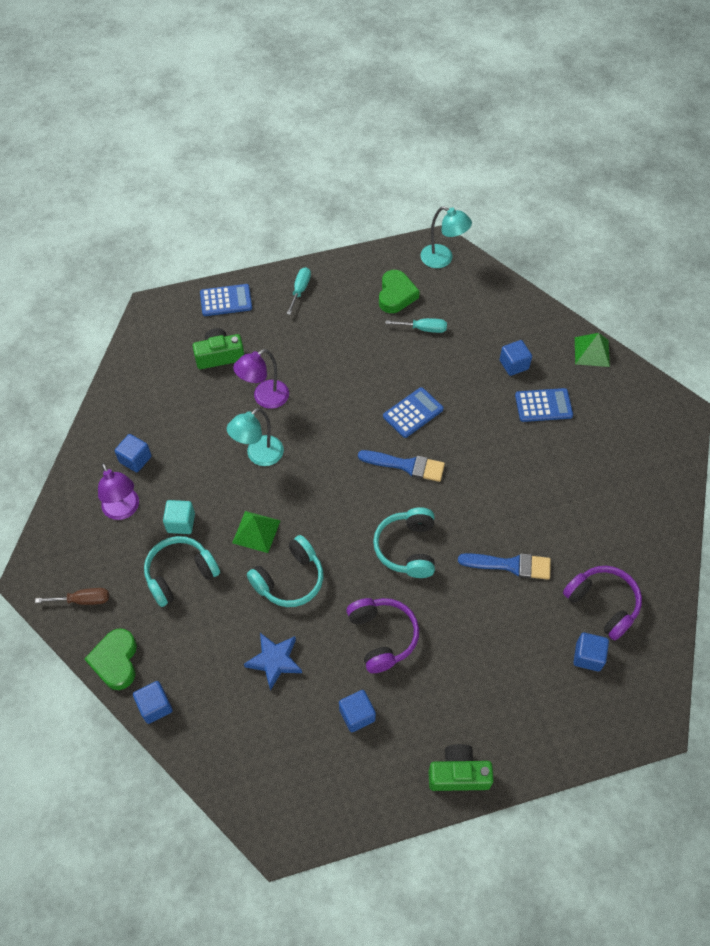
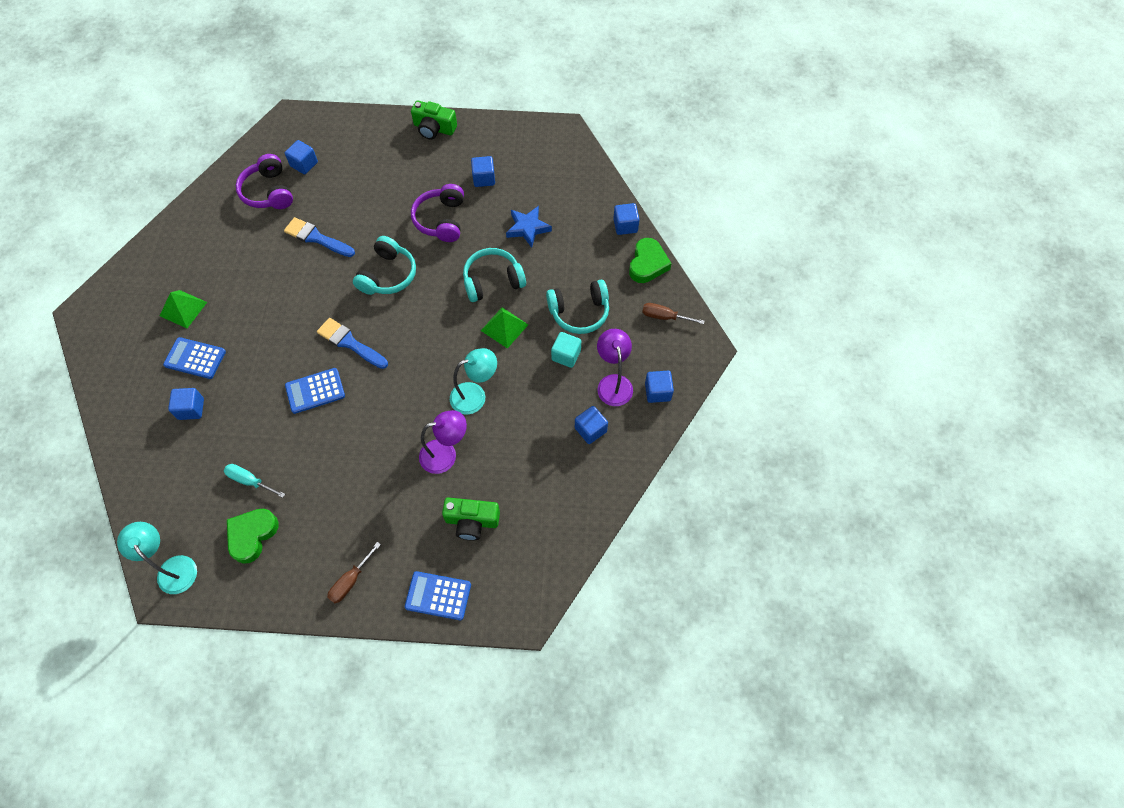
camera: 160 degrees left, 5 degrees up
(75, 516) = (657, 392): none -> blue cube
(300, 290) = (350, 581): turquoise screwdriver -> brown screwdriver
(592, 351) = (109, 397): green pyramid -> green pyramid (183, 309)

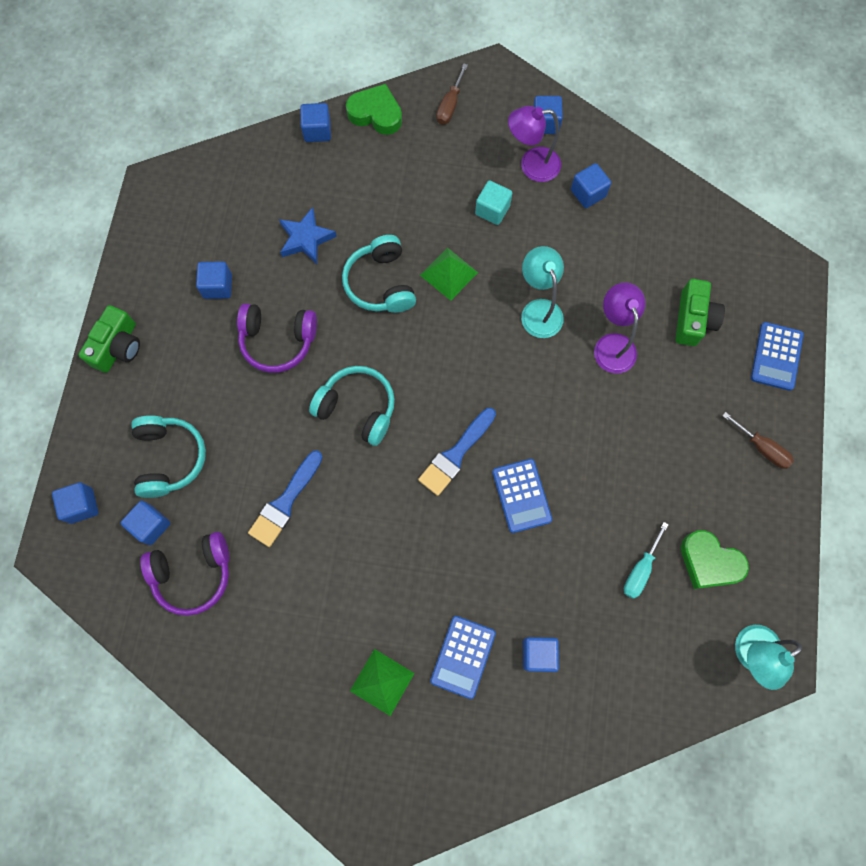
camera: 85 degrees left, 10 degrees up
(319, 126) = (81, 505): none -> blue cube
(579, 312) = (435, 191): turquoise headphones -> turquoise headphones (169, 458)

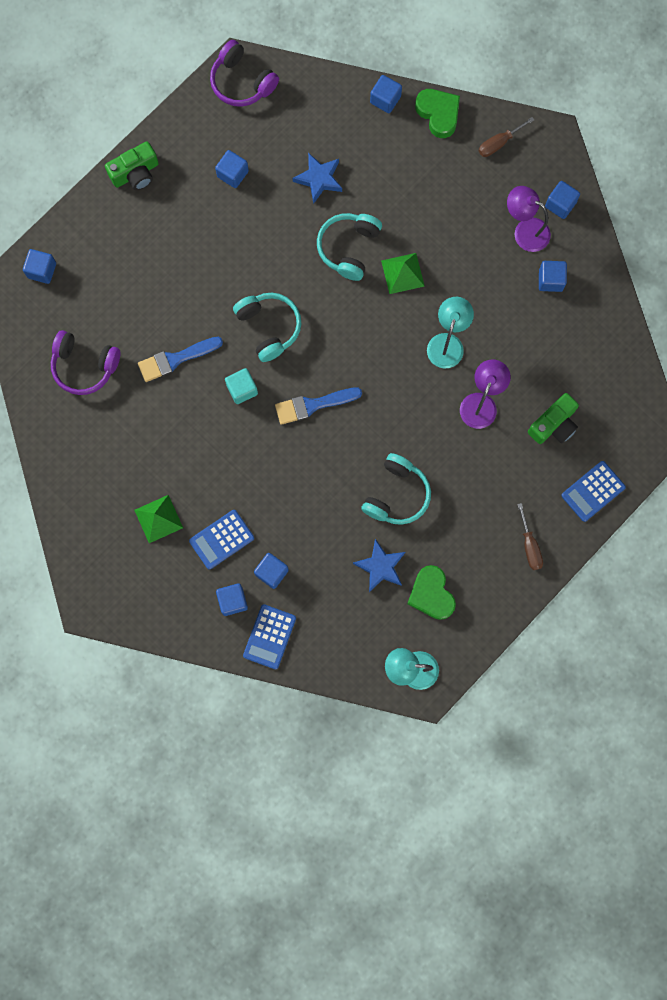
camera: 35 degrees right, 5 degrees up
(151, 525) = (78, 314): blue cube -> blue cube (232, 601)
(169, 458) = (119, 276): turquoise headphones -> turquoise headphones (396, 494)
(278, 341) = (247, 242): purple headphones -> purple headphones (242, 82)
(492, 210) = (469, 246): turquoise cube -> turquoise cube (242, 389)
(521, 495) = (337, 463): blue calculator -> blue calculator (269, 636)
(640, 570) = (380, 566): turquoise screwdriver -> blue star

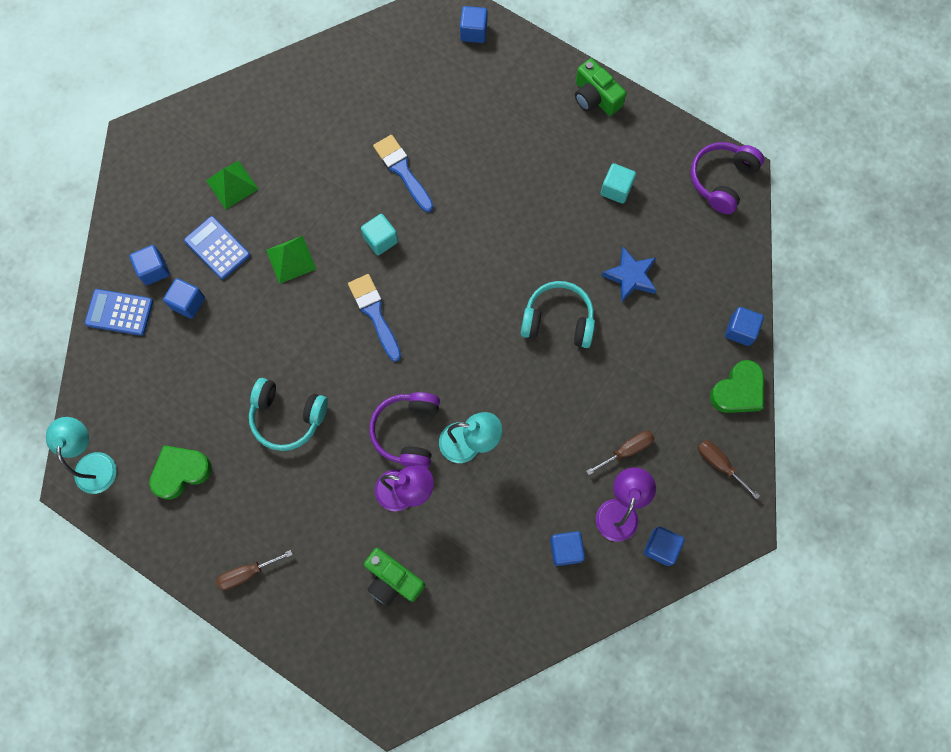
camera: 80 degrees right, 5 degrees down
(84, 366) = (381, 88): purple headphones -> purple headphones (408, 432)
(232, 174) = (616, 189): blue cube -> turquoise cube
(269, 327) = (453, 254): turquoise headphones -> none
(380, 566) = (205, 413): blue star -> none
(402, 273) = (541, 382): green pyramid -> green pyramid (291, 259)
(474, 214) = (627, 450): none -> brown screwdriver
(593, 491) = (320, 638): blue calculator -> none

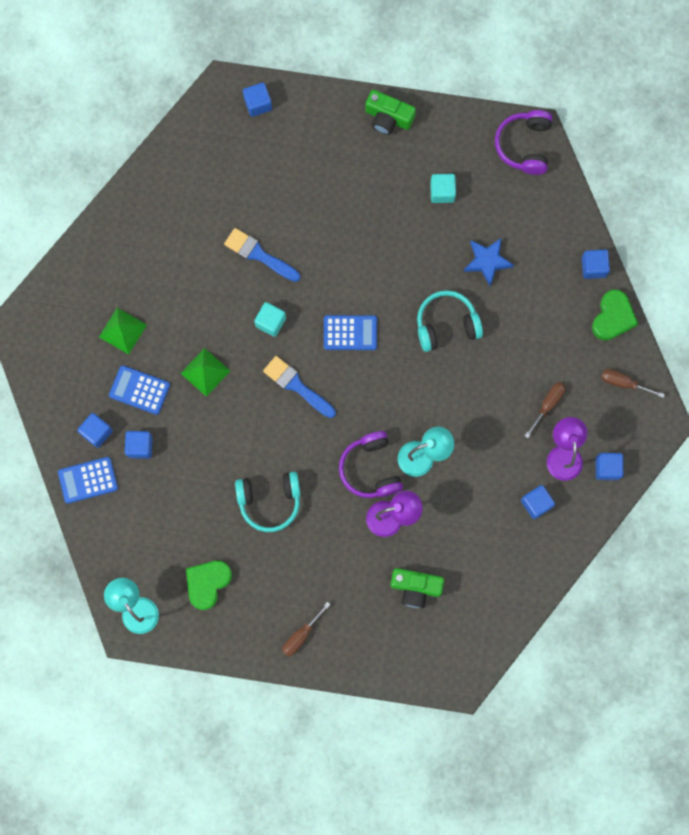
camera: 25 degrees left, 5 degrees up
(455, 285) = (350, 333): none -> blue calculator

